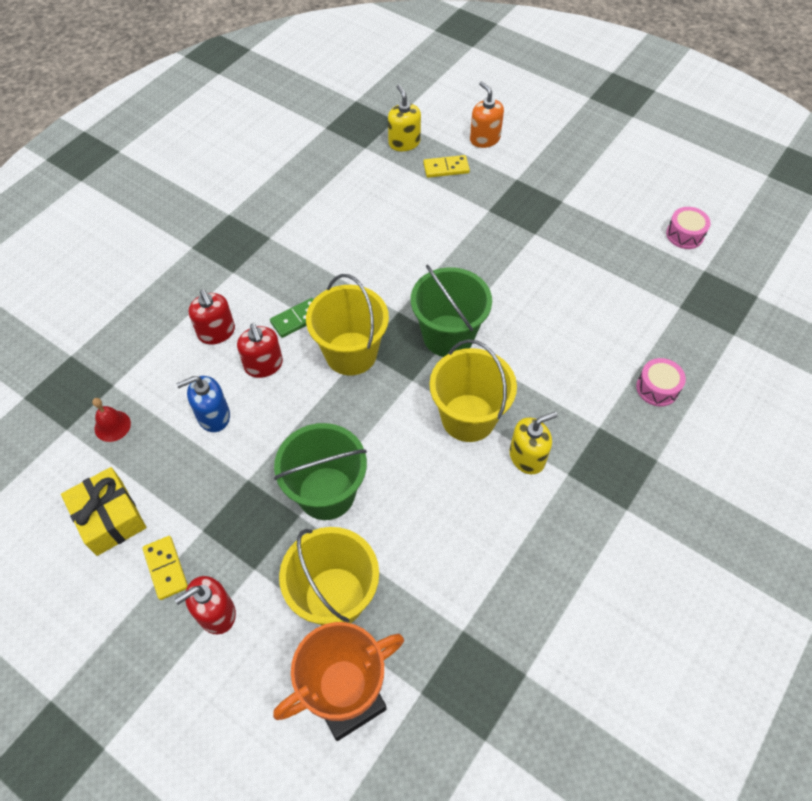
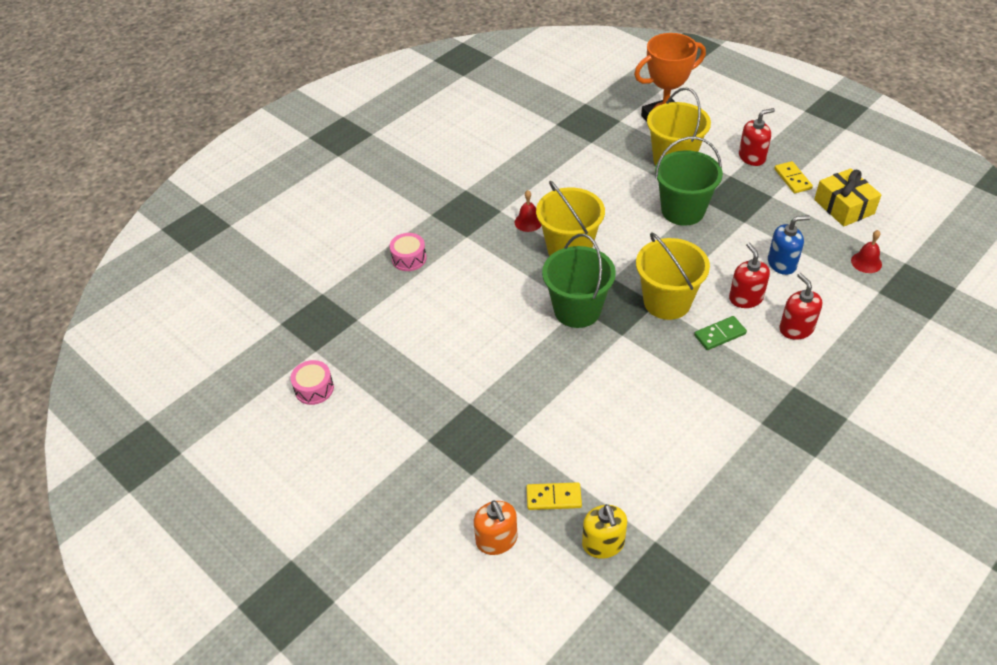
camera: 170 degrees left, 10 degrees down
(527, 457) = (528, 222): yellow soap dispenser -> red bell

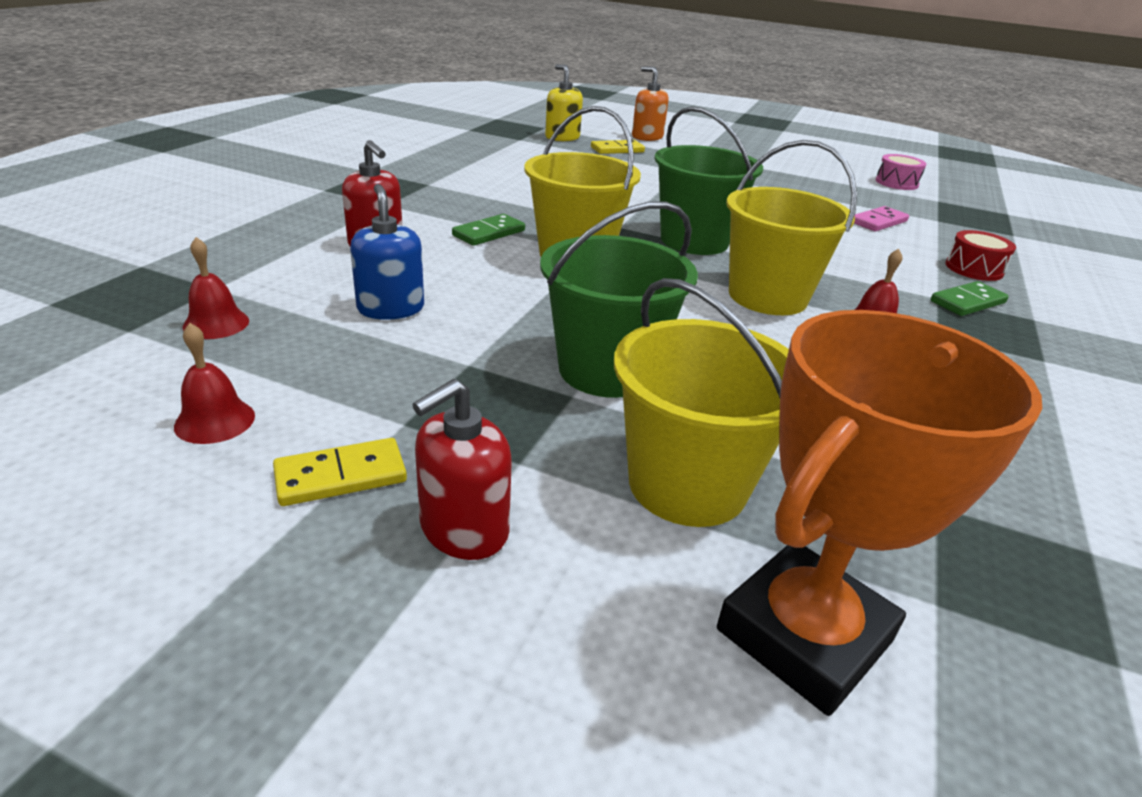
camera: 155 degrees right, 15 degrees down
(409, 258) = (974, 269): pink drum -> red drum
(411, 321) = (878, 222): none -> pink domino
(453, 231) = (967, 302): none -> green domino
(745, 298) = (455, 266): red soap dispenser -> none
(782, 263) = (391, 308): blue soap dispenser -> blue soap dispenser turned 105 degrees clockwise
(792, 179) = (341, 476): yellow domino -> yellow domino turned 75 degrees counterclockwise
(844, 207) = (215, 421): yellow gift -> red bell

